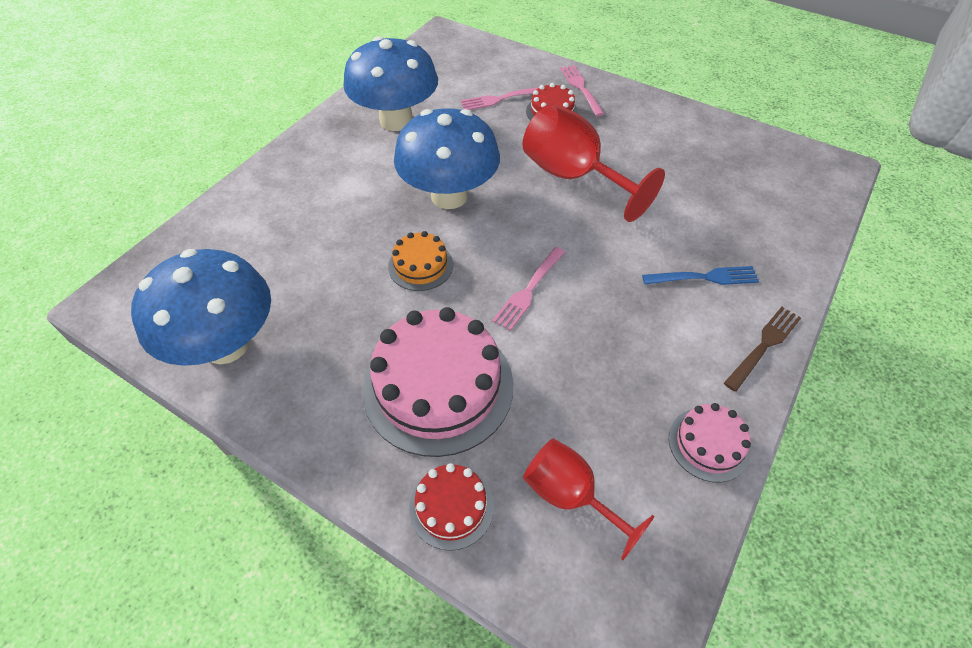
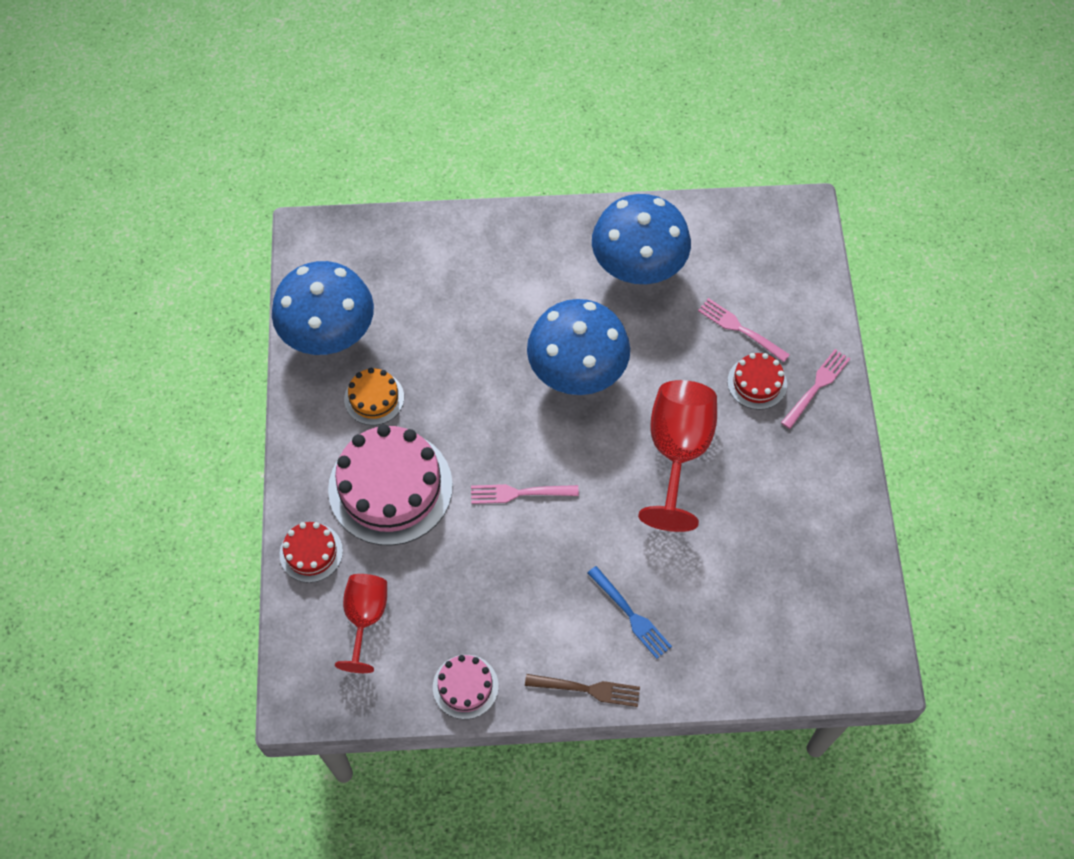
camera: 55 degrees right, 10 degrees up
(420, 265) = (487, 403): orange cake -> orange cake (374, 398)

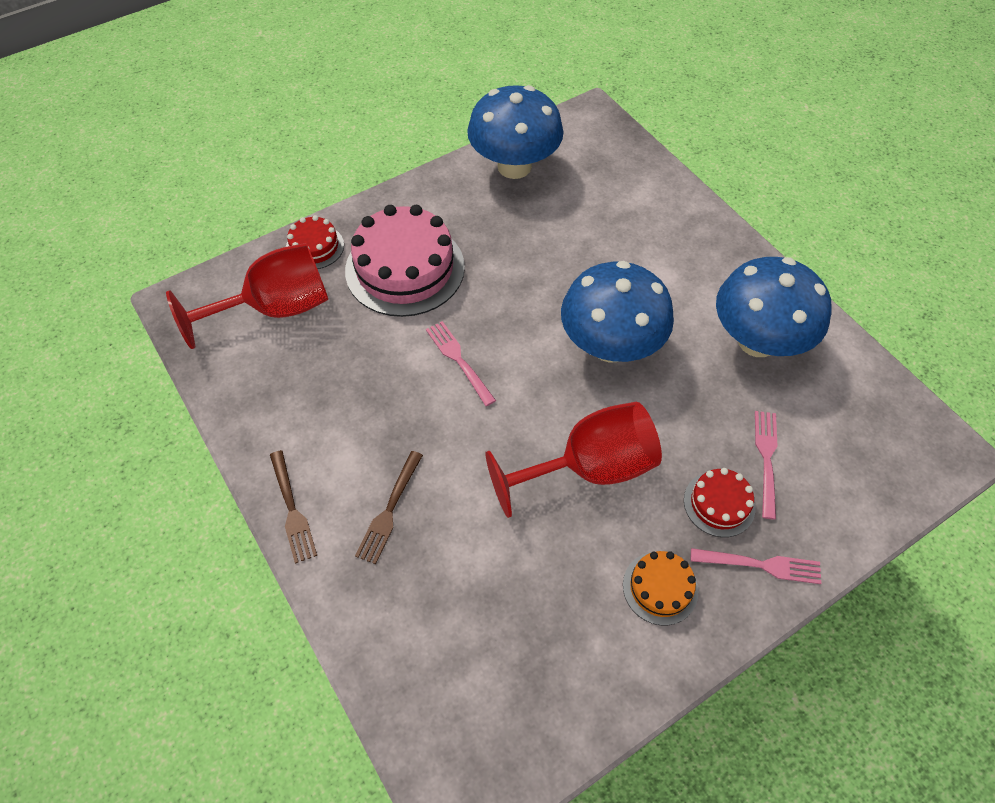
camera: 60 degrees right, 5 degrees down
(365, 618) = (275, 309): red goblet -> red goblet, size x1.60
(374, 398) = (478, 220): orange cake -> orange cake (660, 588)
(465, 686) = (247, 410): pink cake -> none
(630, 614) = (389, 510): blue fork -> brown fork

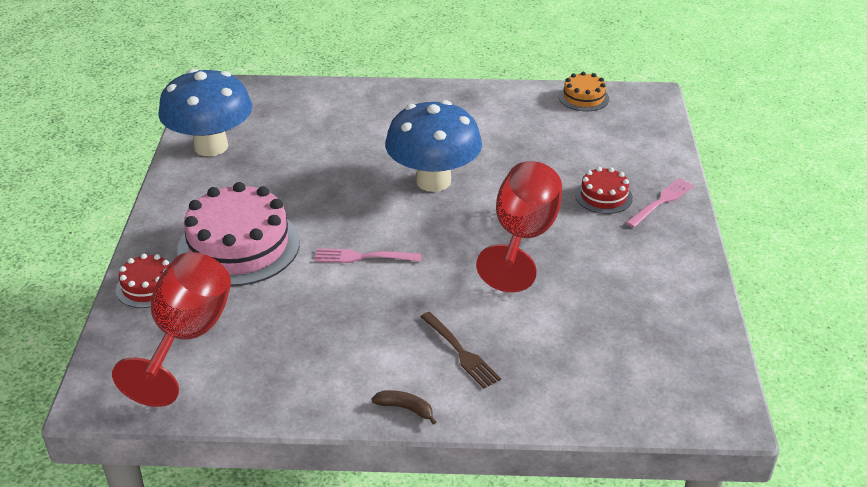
camera: 55 degrees left, 20 degrees down
(292, 509) = (405, 408): brown fork -> brown banana
(660, 588) = (641, 250): orange cake -> orange cake (583, 98)
(757, 341) = (499, 121): blue mushroom -> none
(766, 459) = (590, 162): pink fork -> none

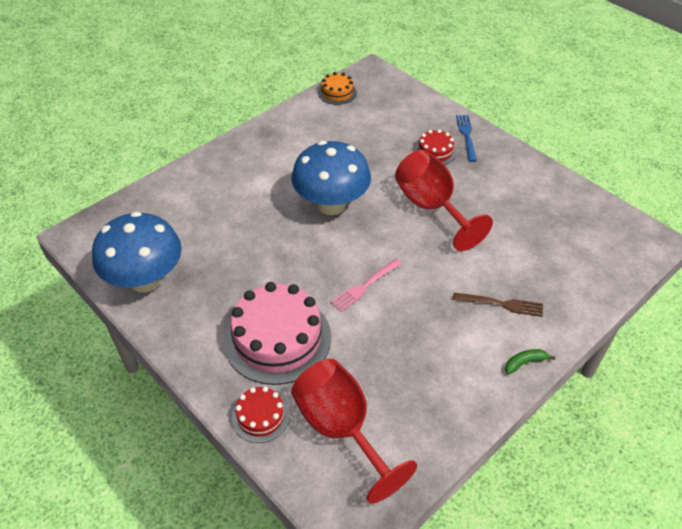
camera: 45 degrees left, 10 degrees up
(405, 408) = (524, 363): brown banana -> green banana
(661, 202) = (466, 136): pink fork -> blue fork

